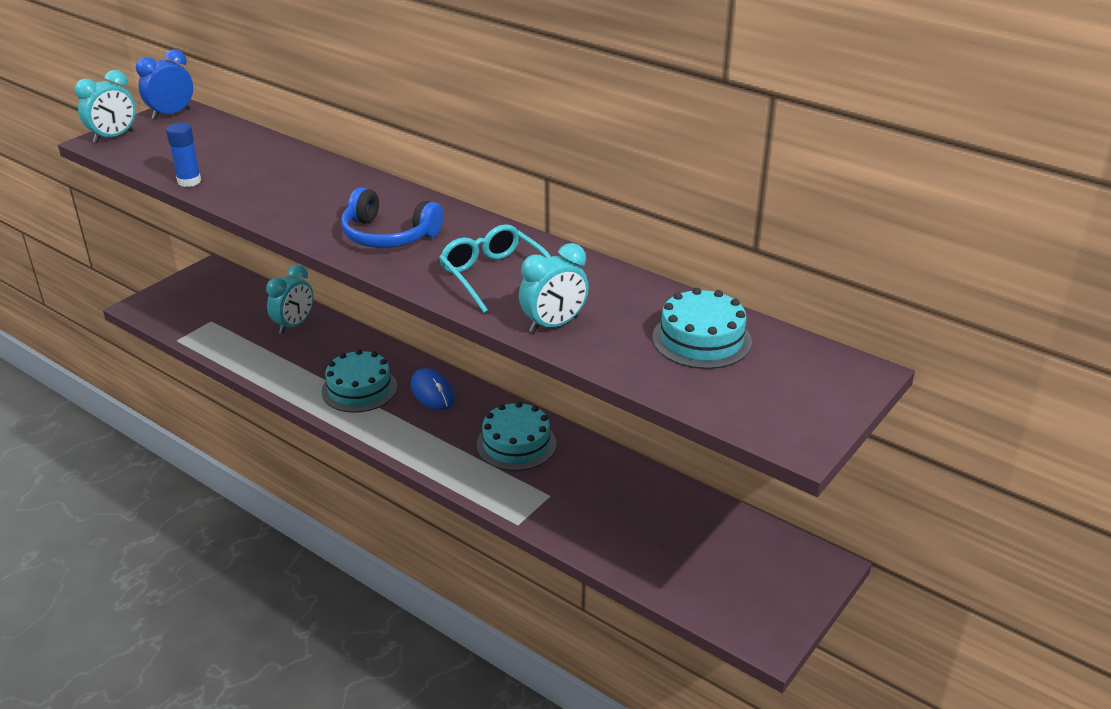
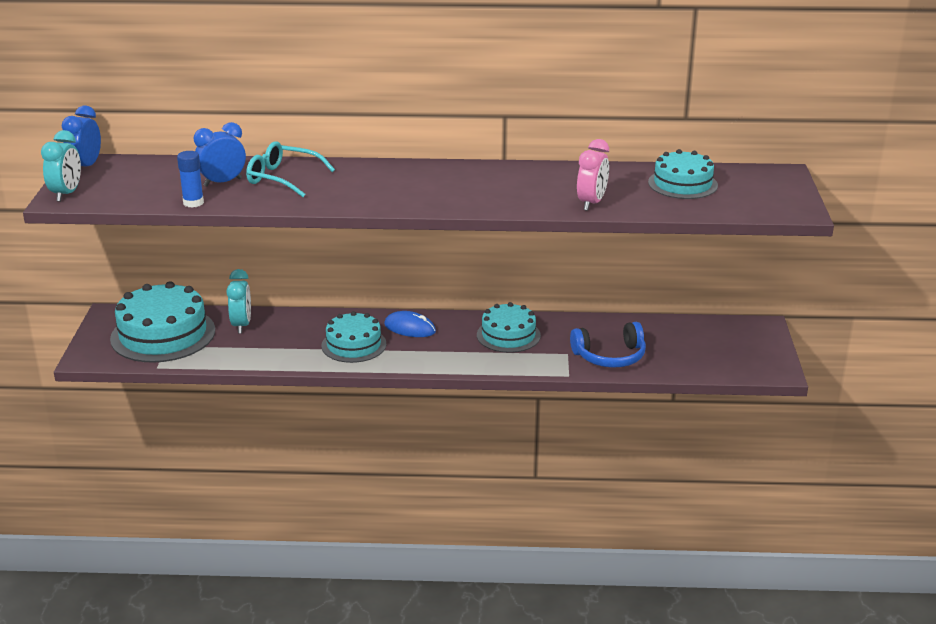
camera: 35 degrees left, 5 degrees down
(223, 308) = (163, 334): none -> turquoise cake
(246, 168) = (222, 182): none -> blue clock
(388, 235) = (405, 190): blue headphones -> blue headphones (610, 356)
(494, 275) = (513, 190): turquoise glasses -> turquoise glasses (282, 178)
(554, 325) = (591, 203): turquoise clock -> pink clock

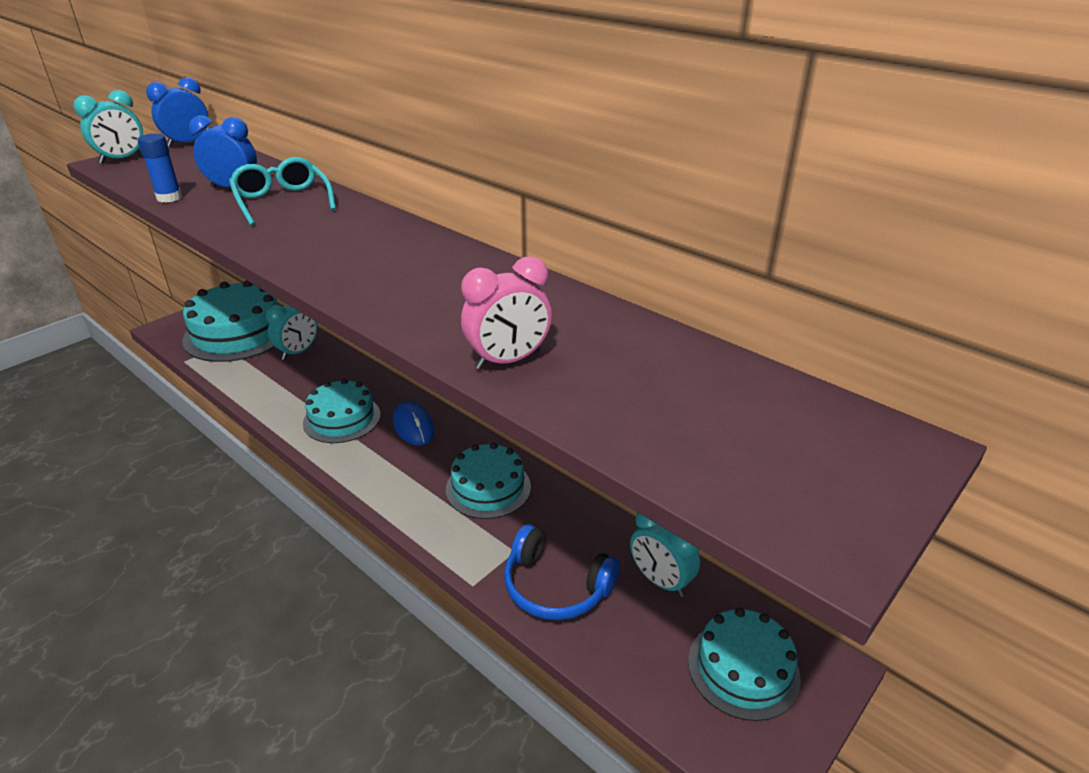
camera: 40 degrees right, 5 degrees up
(655, 331) = (660, 581): none -> turquoise clock
(682, 184) = (693, 388): turquoise cake -> turquoise cake (743, 669)

